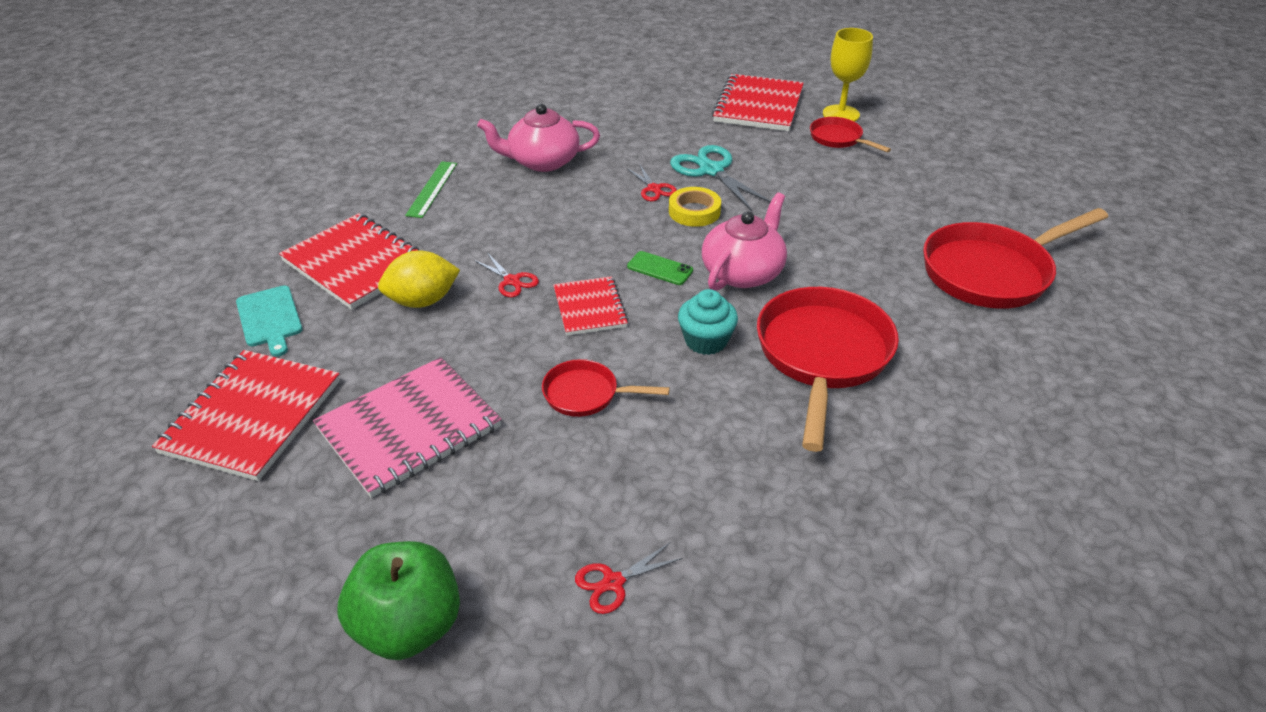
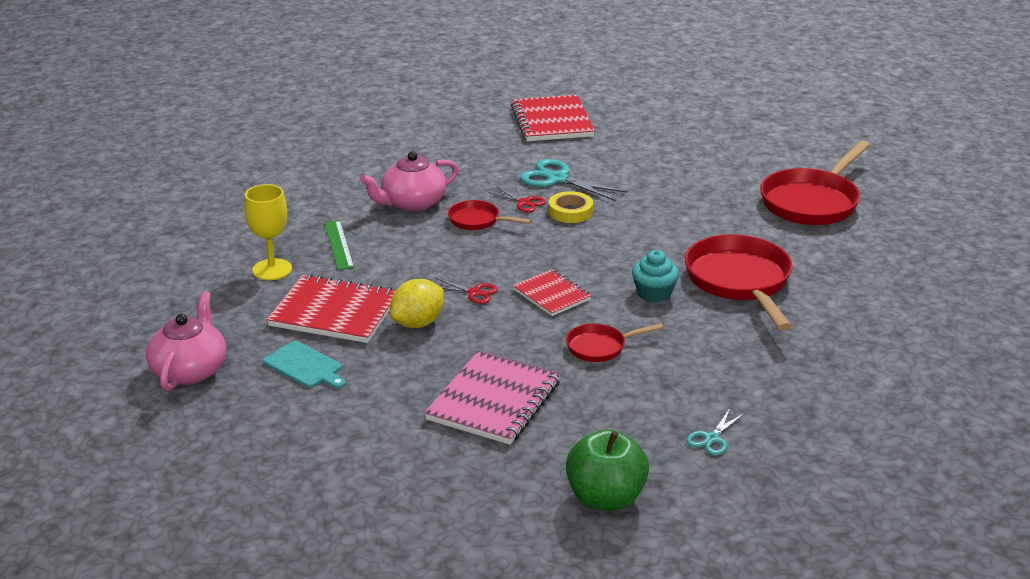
camera: 25 degrees left, 10 degrees down
(252, 416) = (366, 428): red notebook -> none
(613, 583) = (712, 439): red scissors -> turquoise scissors
(660, 268) = (579, 256): green phone -> none
(743, 272) = (642, 244): pink teapot -> pink teapot (190, 370)
(838, 139) = (636, 134): red pan -> red pan (477, 220)
(841, 114) = (623, 114): yellow goblet -> yellow goblet (272, 269)

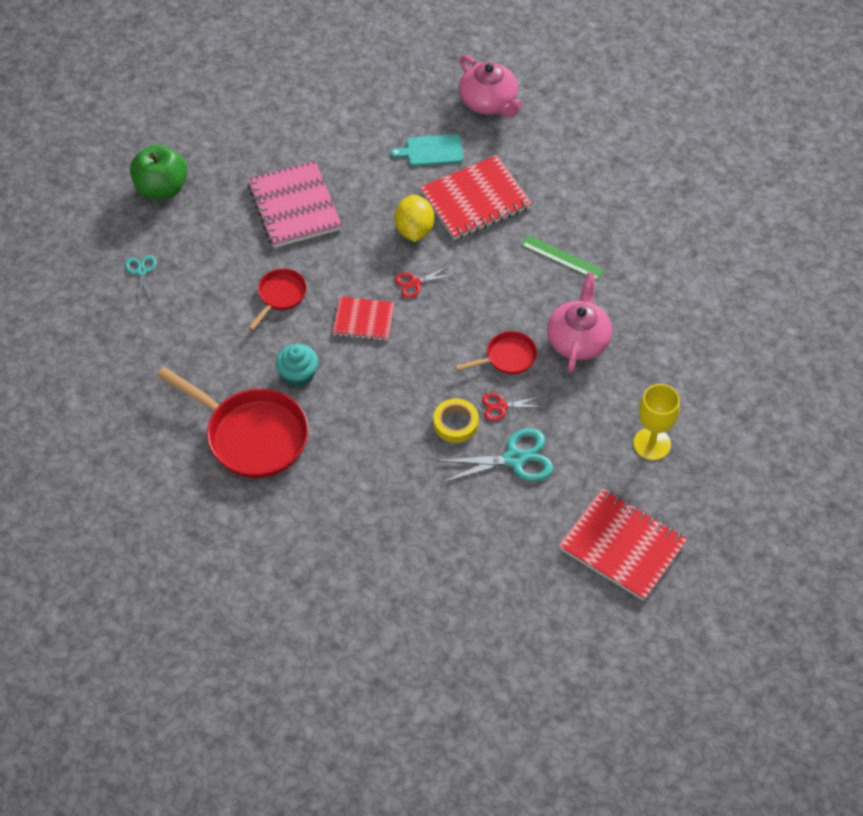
camera: 135 degrees right, 25 degrees up
(272, 269) = (567, 203): yellow goblet -> yellow goblet (652, 444)
(812, 202) = (285, 594): red pan -> none

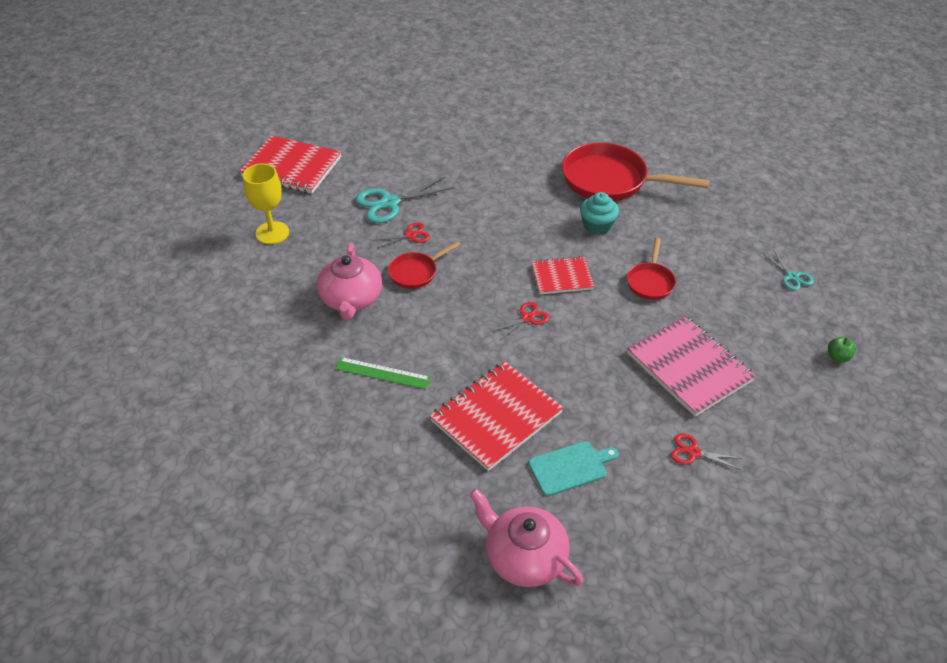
camera: 165 degrees right, 10 degrees down
(162, 189) = (838, 357): green apple -> green apple, size x0.42
(332, 142) = (693, 452): none -> red scissors
(414, 230) = (550, 369): yellow lemon -> none
(455, 423) = (447, 217): yellow tape -> none

